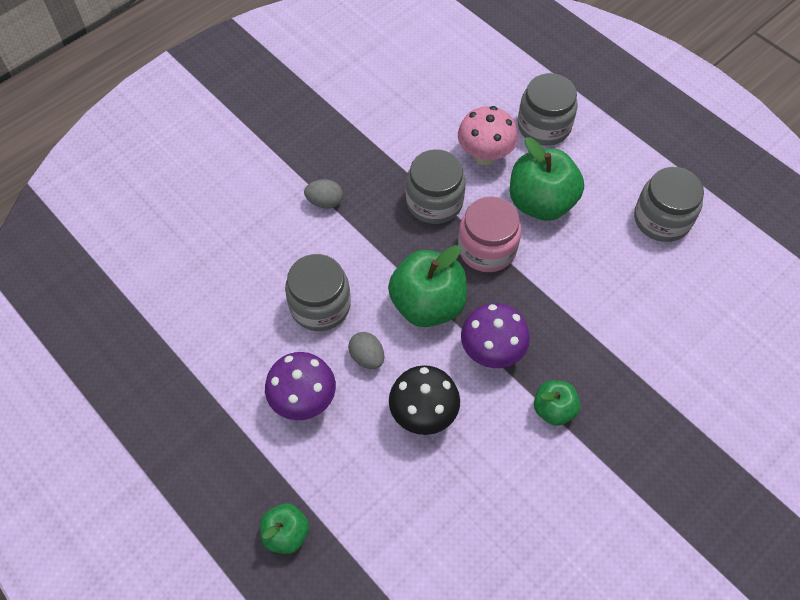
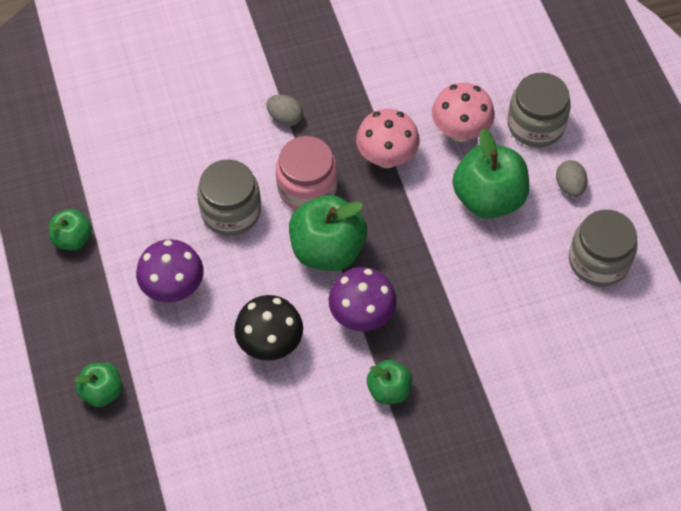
camera: 25 degrees right, 0 degrees up
(179, 394) = (73, 239): none -> green apple
(367, 357) = (248, 274): grey egg -> grey egg (569, 186)
(434, 202) = (386, 157): grey jar -> pink mushroom
(487, 249) = (411, 221): pink jar -> pink jar (307, 188)

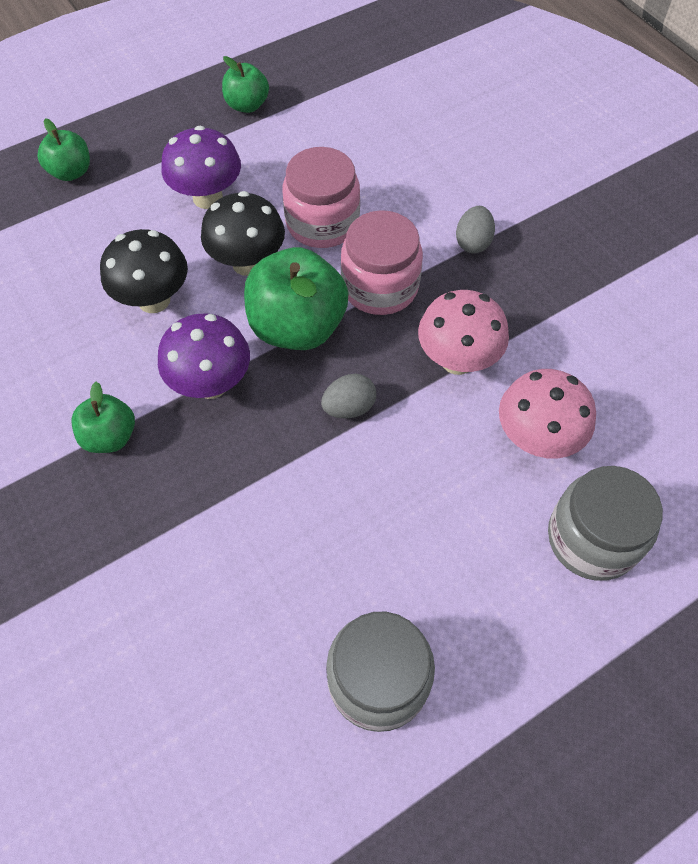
camera: 75 degrees right, 0 degrees up
(231, 211) = (322, 223): grey jar -> pink jar
(254, 271) = (247, 263): none -> black mushroom
(488, 198) = (438, 497): green apple -> none
(569, 186) = (500, 610): grey egg -> grey egg (349, 407)

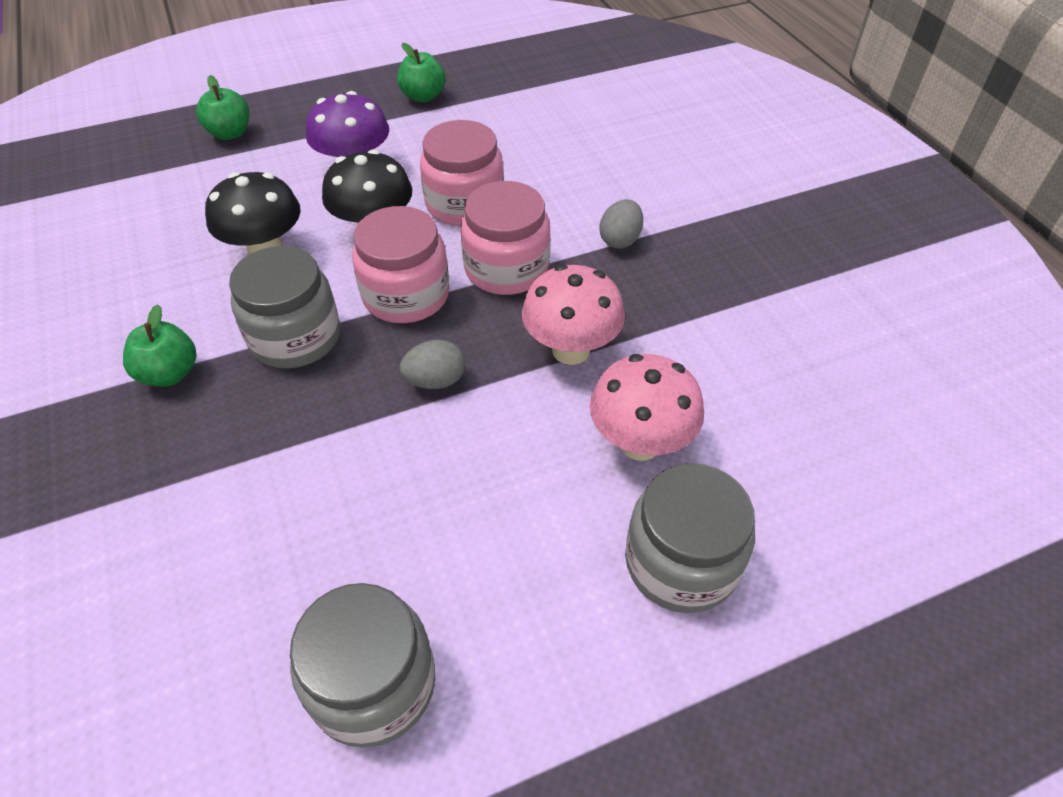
camera: 10 degrees right, 10 degrees down
(211, 384) = (295, 337): purple mushroom -> grey jar
(297, 327) = (406, 295): green apple -> pink jar

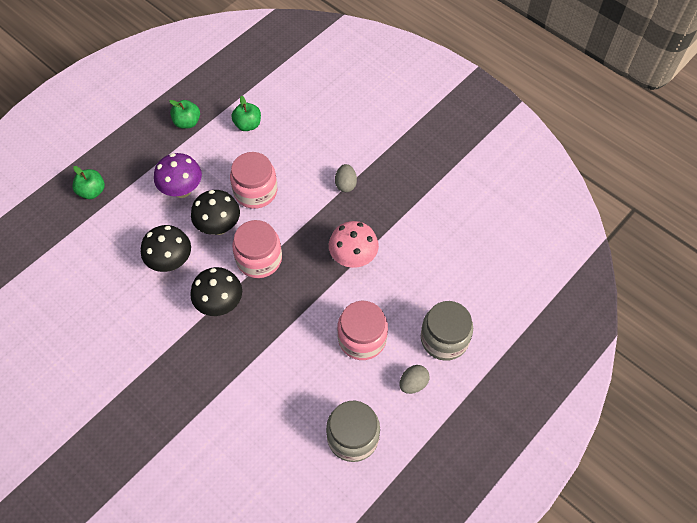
camera: 25 degrees left, 10 degrees up
(170, 373) = (173, 347): green apple -> green apple (248, 125)
(295, 337) = (220, 304): grey jar -> black mushroom
(435, 380) = (300, 299): grey egg -> grey egg (413, 383)
(506, 269) = (299, 224): pink jar -> pink jar (362, 338)
(640, 443) = (405, 292): pink mushroom -> none

